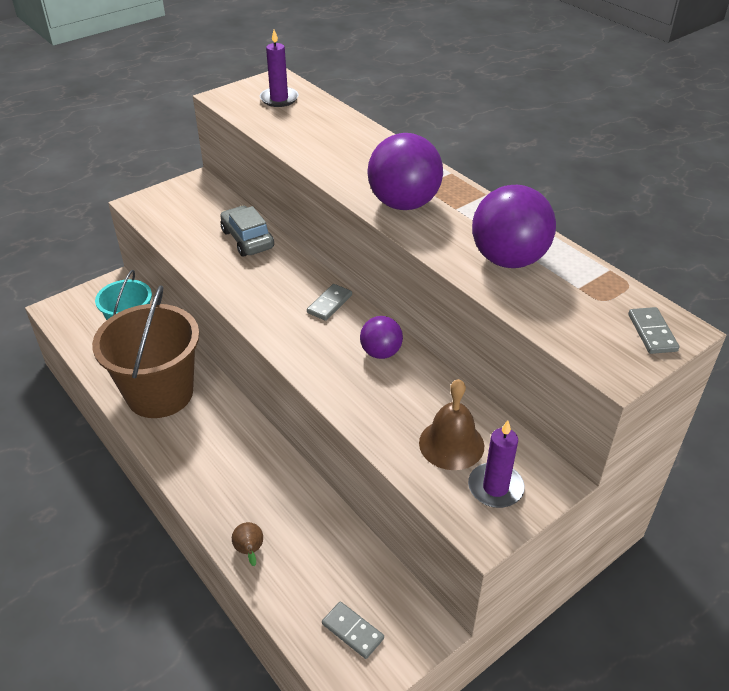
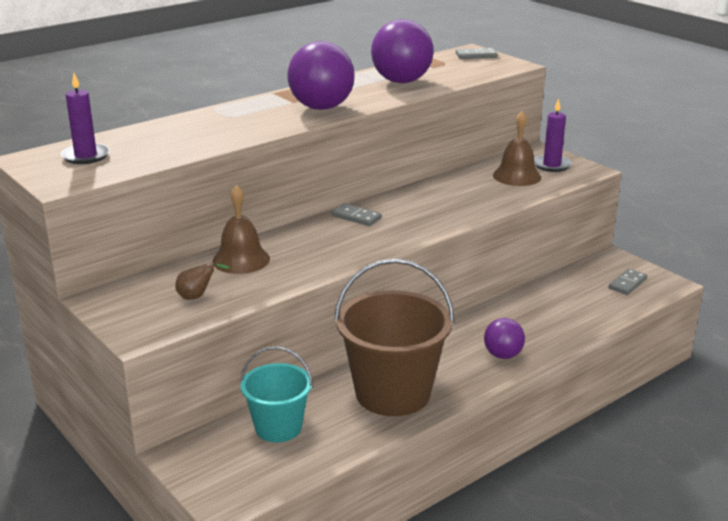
camera: 90 degrees left, 15 degrees down
(247, 239) = (241, 260): grey car -> brown bell
(249, 551) = (575, 328): brown pear -> brown pear (197, 296)
(381, 352) = (422, 197): purple ball -> purple ball (503, 355)

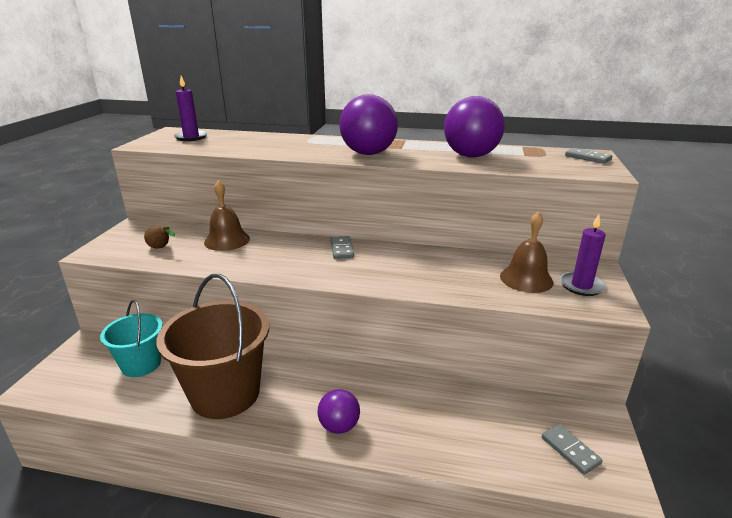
camera: 50 degrees right, 0 degrees up
(627, 284) = (570, 450): grey domino -> grey domino turned 60 degrees clockwise

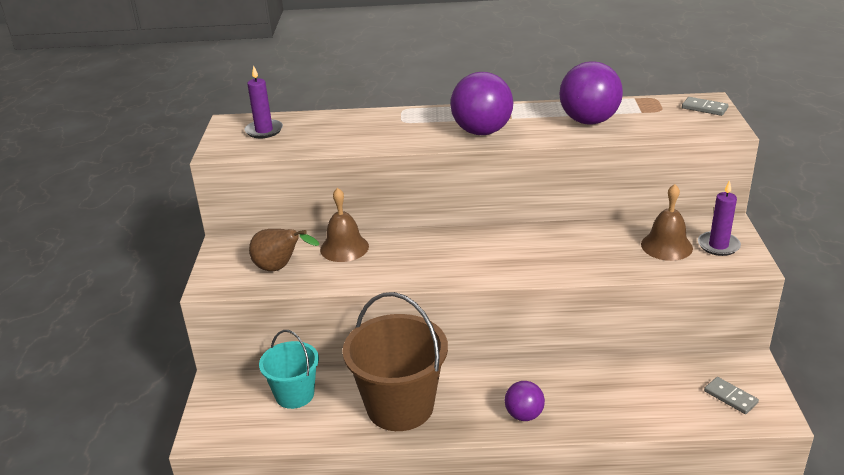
camera: 10 degrees left, 5 degrees up
(161, 248) = (280, 268): brown pear -> brown pear, size x1.70
(341, 249) = (473, 240): grey domino -> none

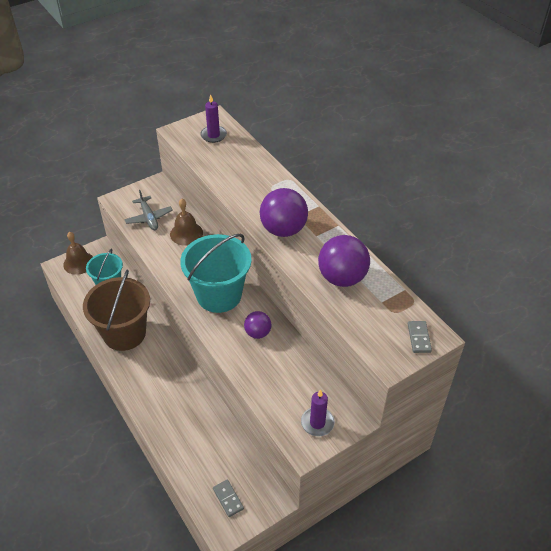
camera: 55 degrees right, 15 degrees up
(280, 268) = (149, 218): brown pear -> grey plane
(475, 254) = (219, 295): none -> turquoise bucket
(524, 415) = (149, 393): purple ball -> purple ball (258, 333)
(666, 246) = (296, 392): brown bell -> brown bell (79, 263)
(730, 397) = (228, 499): grey domino -> grey domino turned 45 degrees counterclockwise

